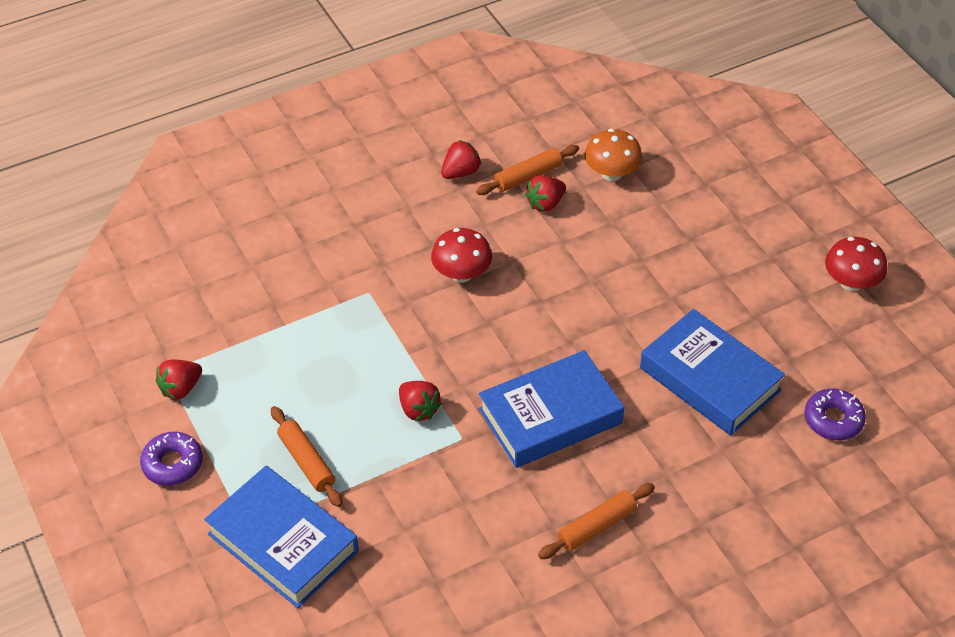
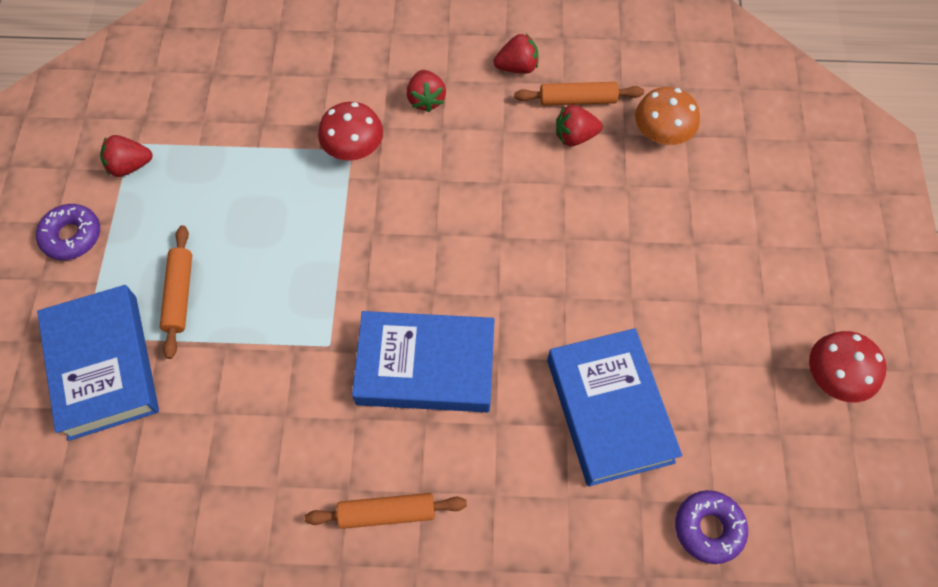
camera: 30 degrees right, 15 degrees up
(418, 410) = (311, 294): red strawberry -> red strawberry (426, 99)
(461, 274) = (446, 172): red mushroom -> red mushroom (354, 149)

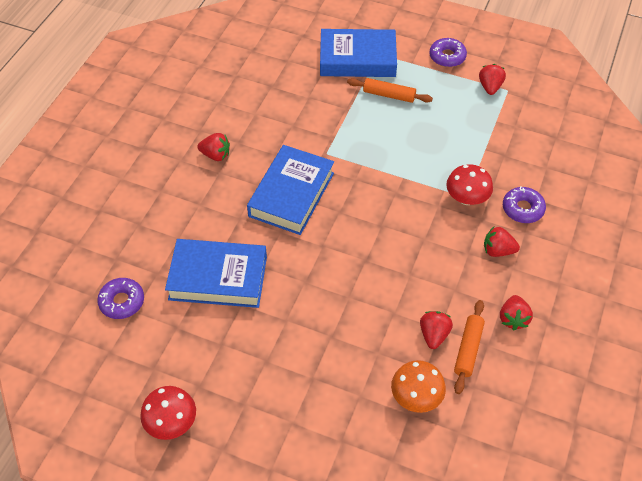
camera: 110 degrees right, 10 degrees down
(349, 87) = (522, 209): none -> purple donut
(387, 513) = (216, 155): orange rolling pin -> red strawberry

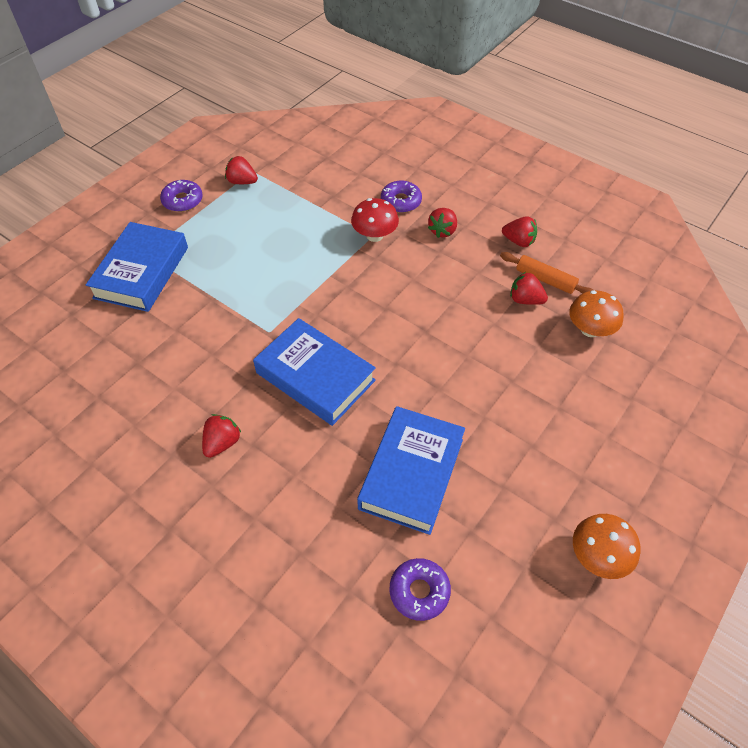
camera: 75 degrees left, 0 degrees up
(171, 422) = (598, 556): red mushroom -> orange mushroom
(389, 95) = (211, 259): orange rolling pin -> none

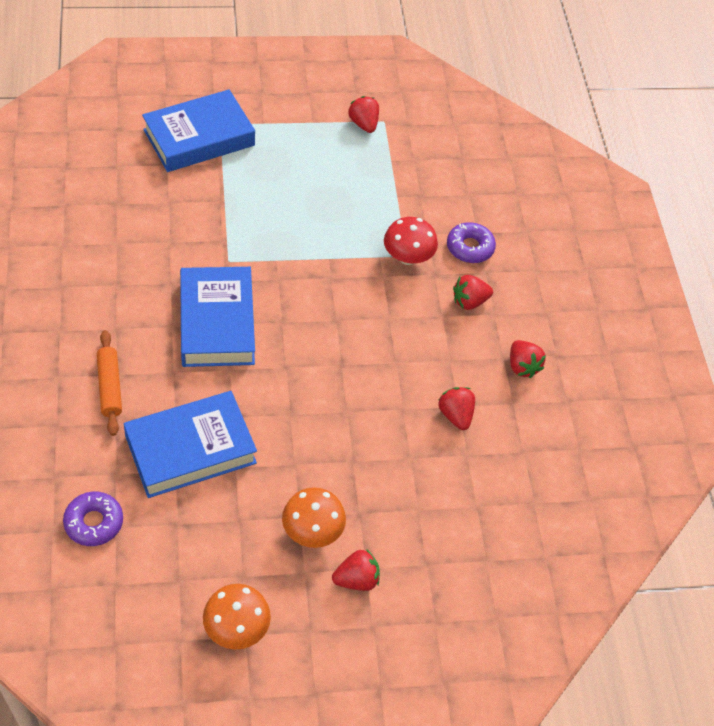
camera: 40 degrees right, 0 degrees up
(182, 201) = (298, 103): purple donut -> none
(222, 443) = (99, 309): red strawberry -> red strawberry (356, 579)
(545, 280) = (497, 416): orange rolling pin -> orange rolling pin (109, 387)
(590, 329) = (474, 486): orange mushroom -> orange mushroom (312, 531)

